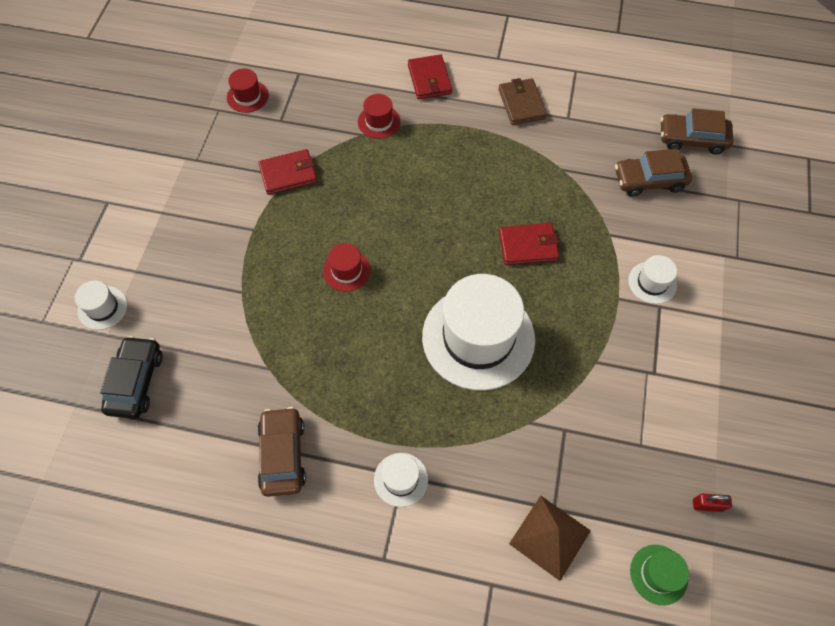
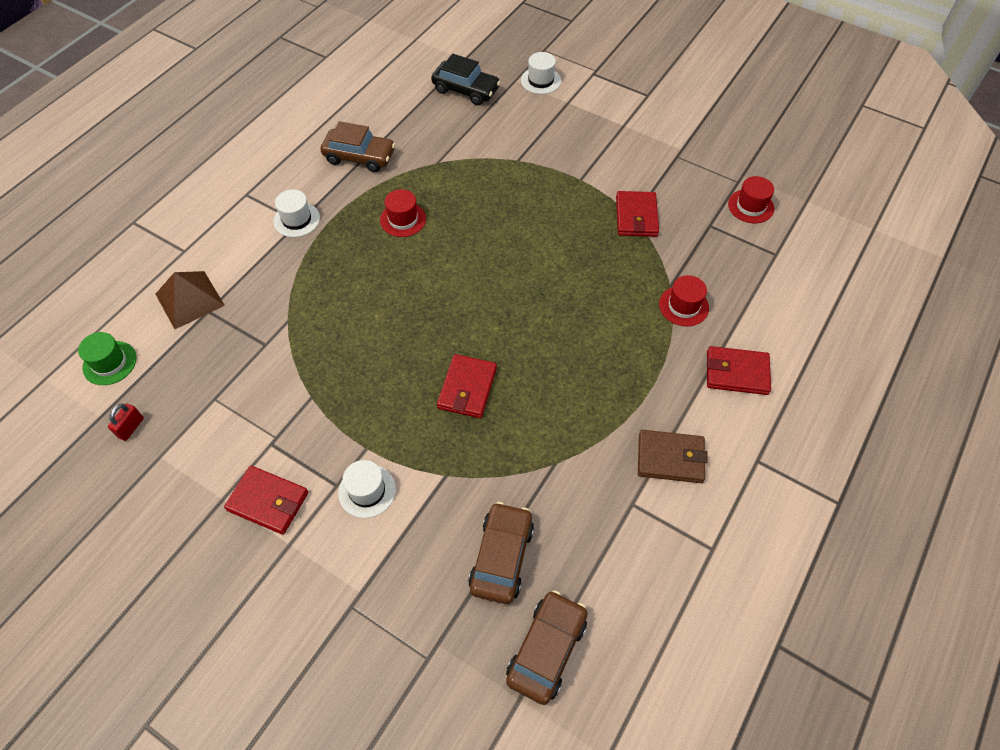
camera: 110 degrees right, 5 degrees down
(346, 270) = (506, 233): red hat -> red hat (403, 219)
(478, 337) = (388, 310): white hat -> none
(701, 350) = (268, 501): none -> red wallet

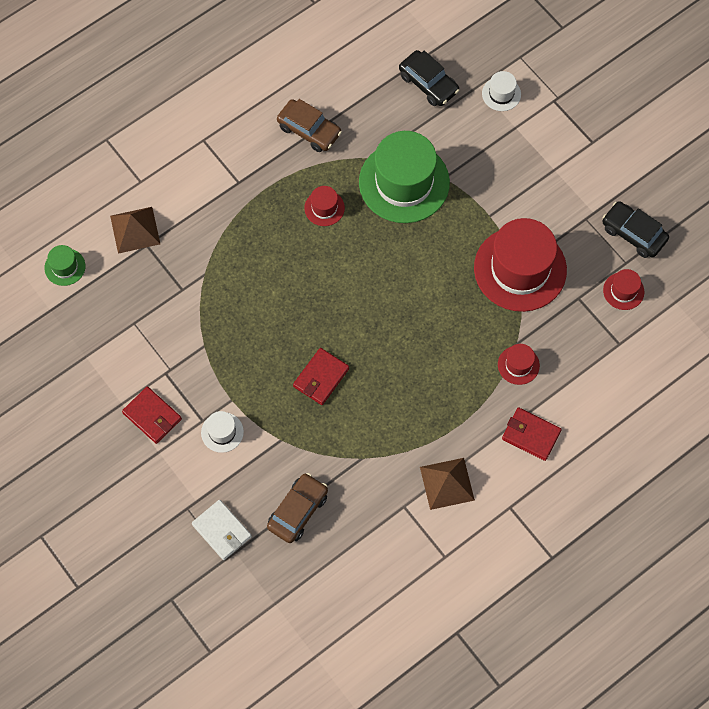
camera: 20 degrees right, 10 degrees up
(131, 428) = (70, 326): red padlock -> none
(296, 219) = (237, 180): white hat -> none
(409, 620) = (222, 531): none -> white wallet
(478, 175) = (404, 182): none -> green hat
(546, 649) = (303, 580): brown car -> none
(636, 216) = (520, 269): red wallet -> red hat
(670, 458) = (447, 483): brown wallet -> brown pyramid
(730, 156) = (633, 233): none -> black car

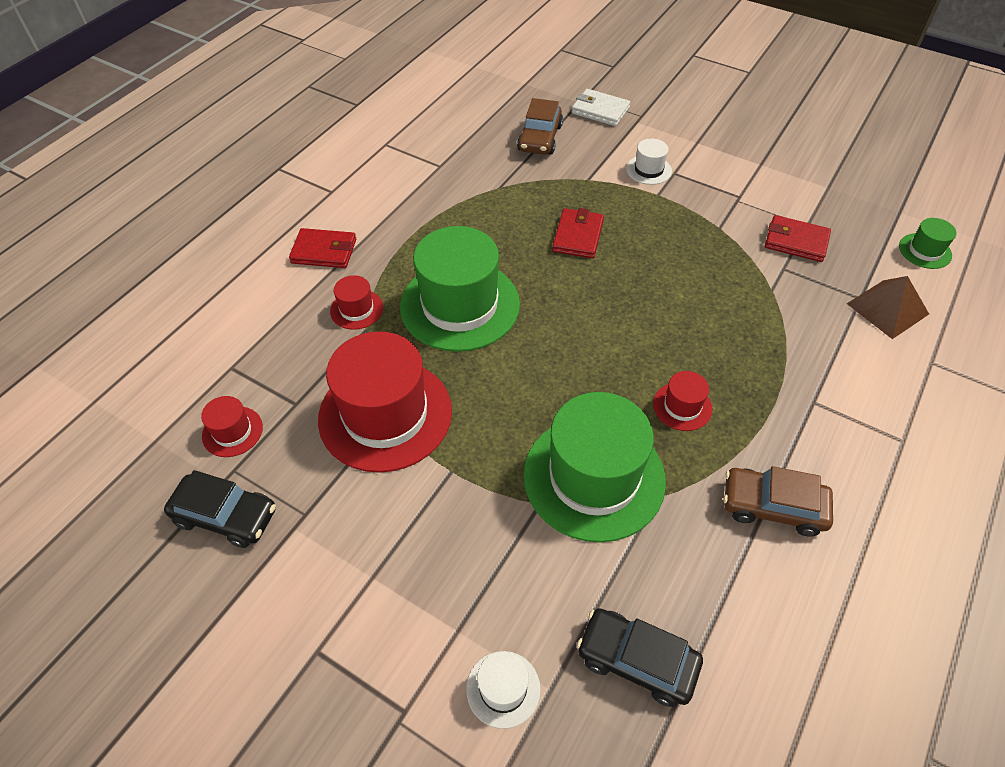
camera: 160 degrees right, 15 degrees down
(152, 416) = (724, 163): red wallet -> red wallet (796, 241)
(440, 341) = (460, 305): none -> green hat
(447, 483) = (403, 192): brown pyramid -> none

